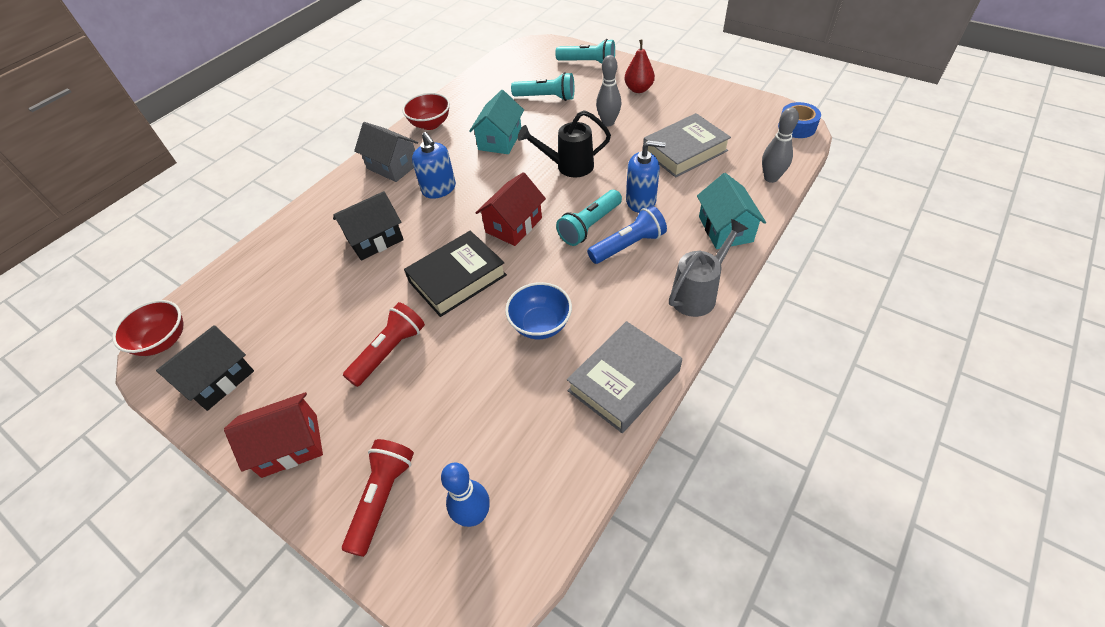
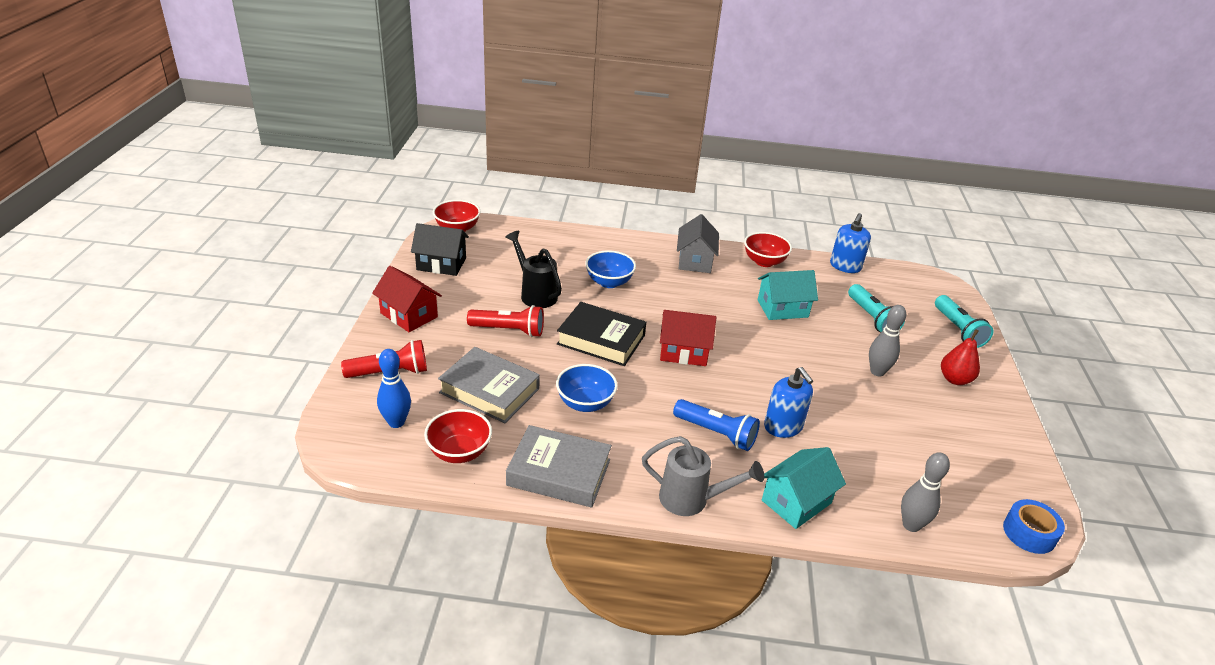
camera: 55 degrees right, 15 degrees down
(375, 239) = (609, 282): black house -> blue bowl
(439, 189) = (690, 295): blue soap dispenser -> blue soap dispenser (845, 266)
(555, 462) = (459, 452): none -> red bowl
(568, 166) = (787, 363): black watering can -> black watering can (535, 293)
(590, 226) = (721, 400): turquoise flashlight -> none
(684, 151) = (888, 441): grey book -> grey book (489, 391)

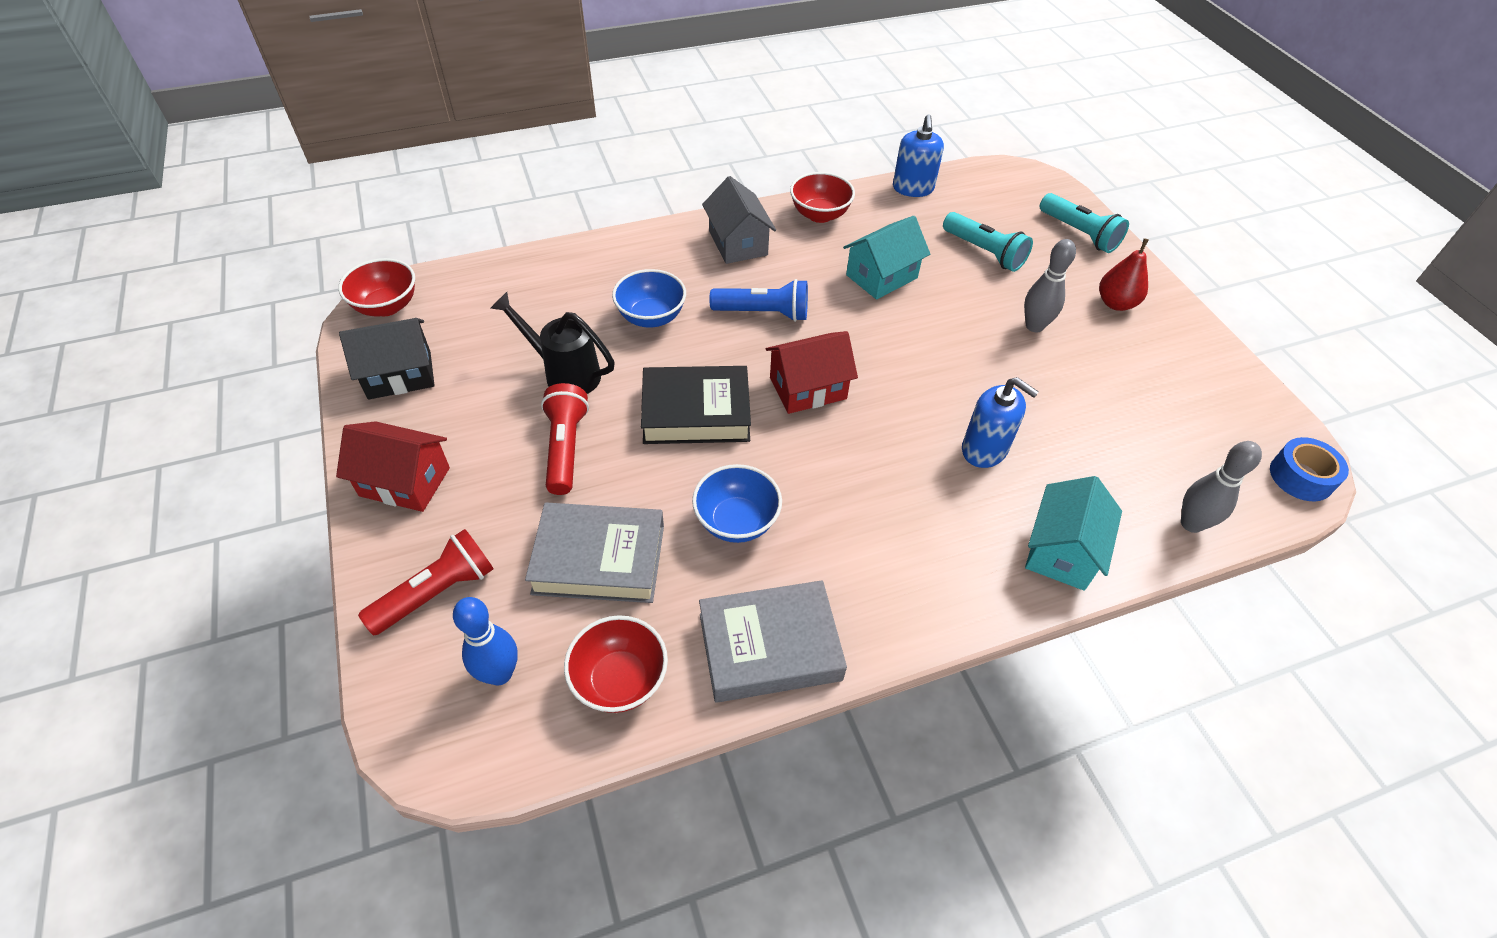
camera: 25 degrees left, 15 degrees up
(509, 330) = (565, 448): red flashlight -> red flashlight turned 75 degrees counterclockwise
(692, 500) = (951, 607): grey watering can -> none
(716, 433) = (918, 494): blue flashlight -> blue flashlight (763, 313)

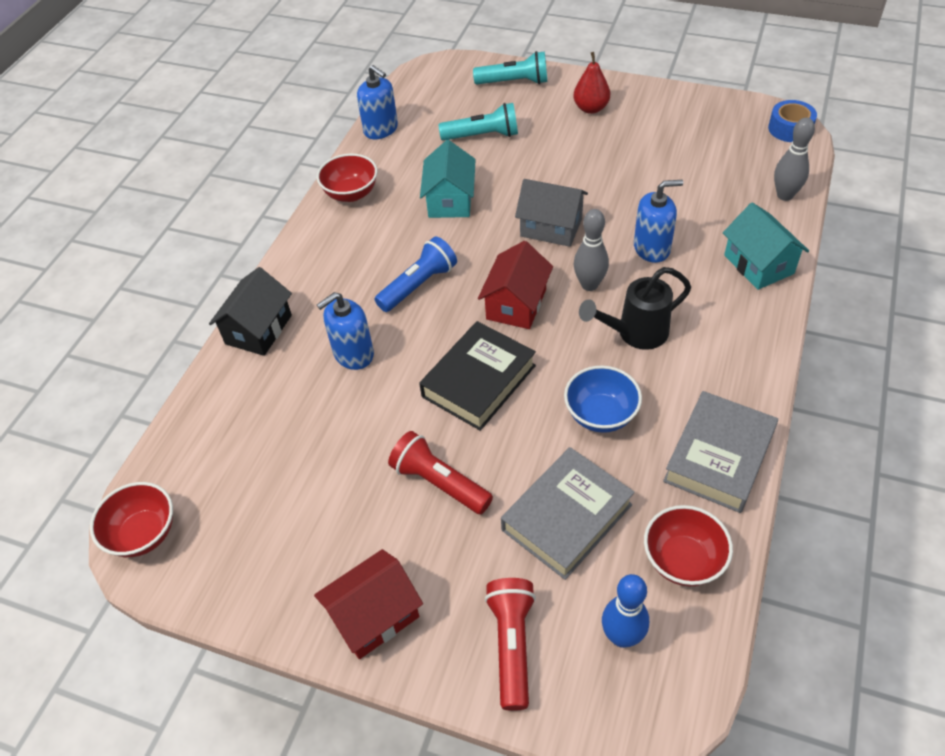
camera: 45 degrees left, 0 degrees up
(400, 375) = (243, 563): black house -> black house (258, 329)
(564, 373) = (358, 442): black watering can -> black watering can (635, 333)
(651, 317) = (353, 354): blue bowl -> blue soap dispenser
(738, 243) = (329, 256): grey house -> grey house (551, 227)
(1034, 326) = (572, 157): grey bowling pin -> grey bowling pin (589, 285)

